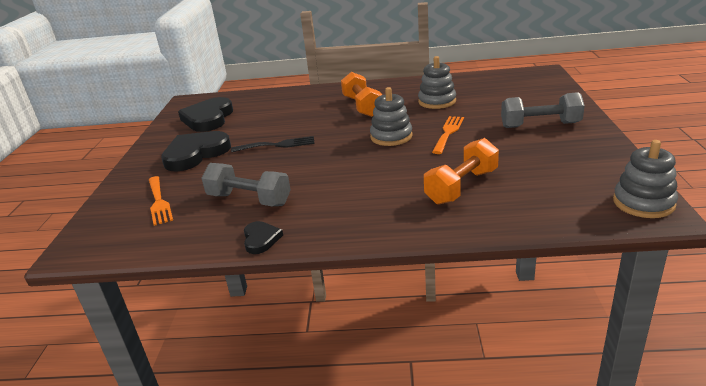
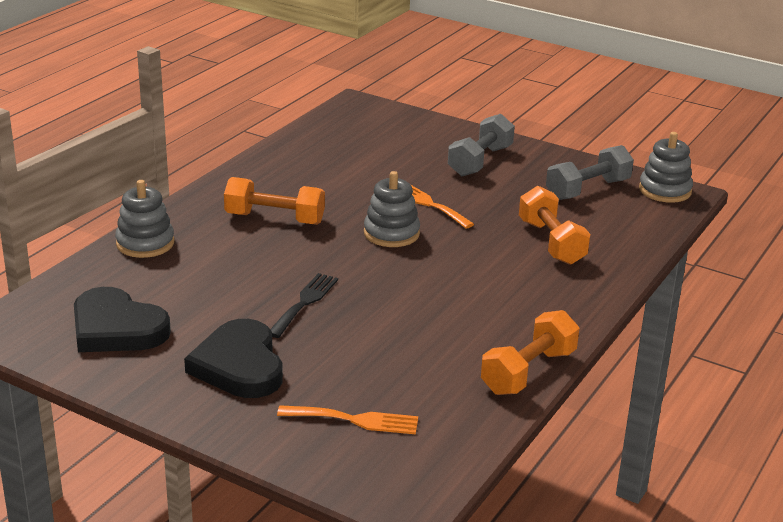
camera: 65 degrees left, 0 degrees up
(249, 200) = (430, 358): grey dumbbell -> grey dumbbell (587, 189)
(261, 239) = (528, 372): black heart -> orange dumbbell
(437, 101) = (338, 178): grey stacking toy -> grey stacking toy (145, 243)

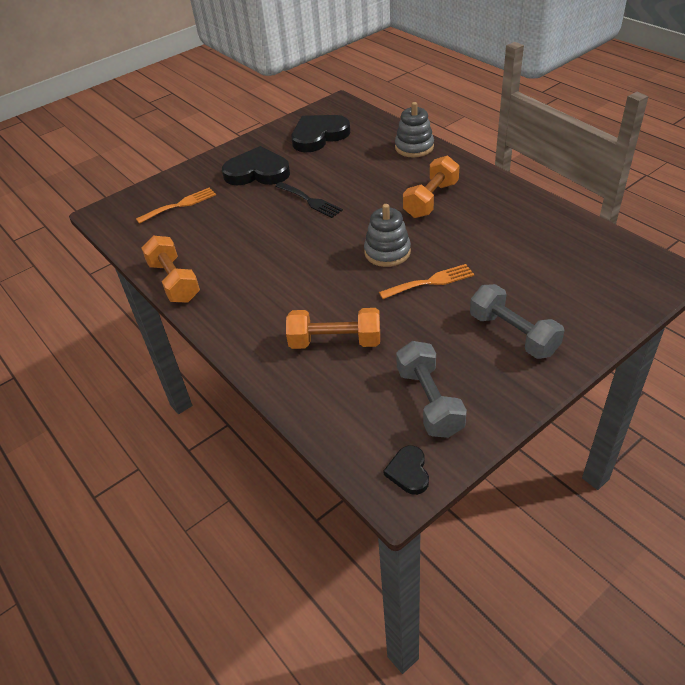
camera: 115 degrees right, 15 degrees up
(355, 420) = (180, 205): orange fork -> orange fork turned 150 degrees counterclockwise
(665, 190) = (408, 472): grey stacking toy -> black heart

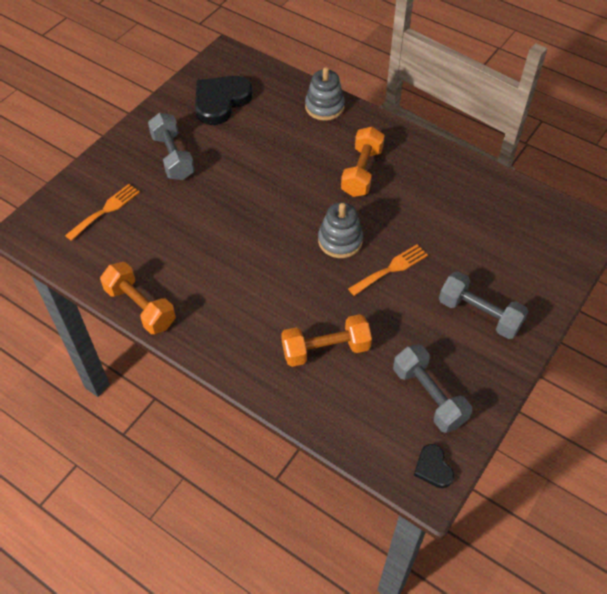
camera: 20 degrees left, 10 degrees up
(257, 172) = (173, 157): black heart -> grey dumbbell
(310, 201) = (242, 188): black fork -> none

